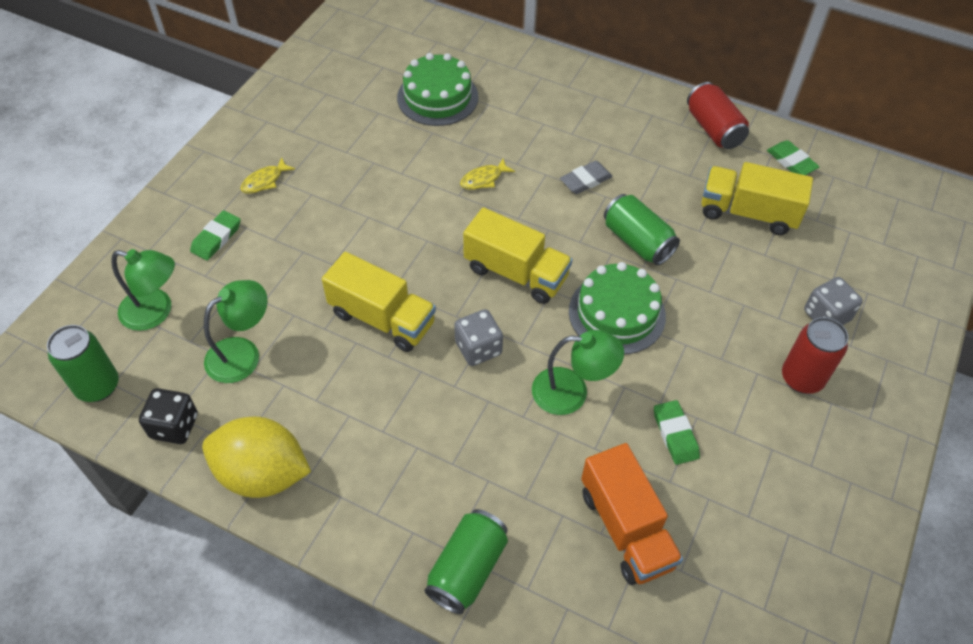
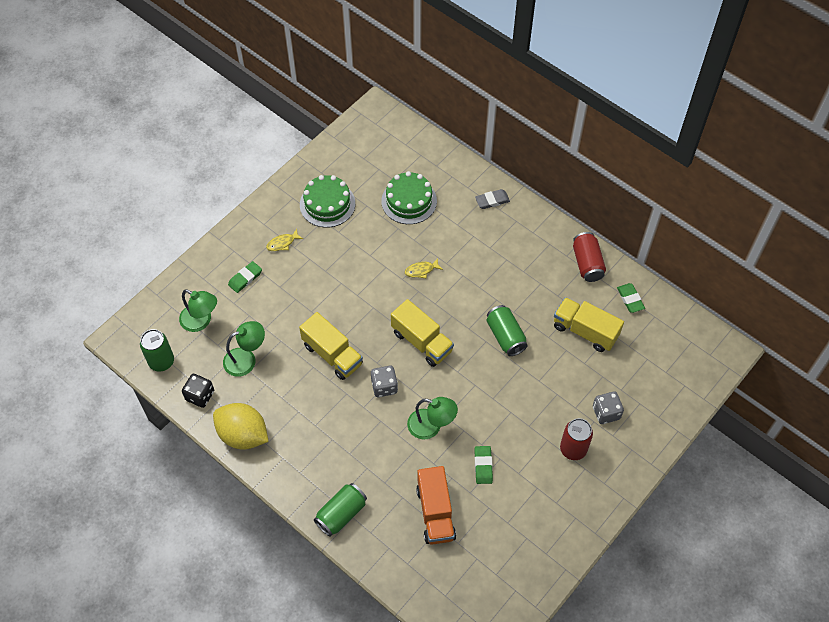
camera: 15 degrees right, 5 degrees up
(585, 180) = (487, 285): grey eraser -> grey eraser (492, 201)
(617, 313) = (475, 382): green cake -> green cake (327, 204)

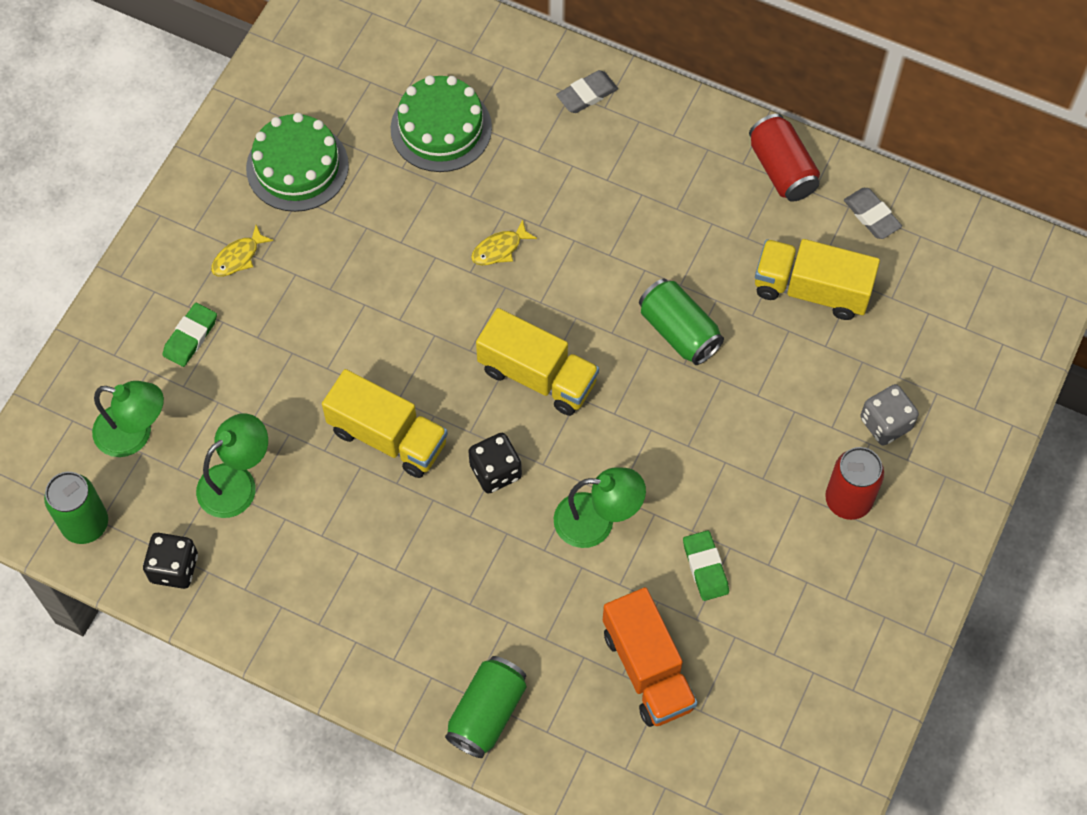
camera: 15 degrees left, 5 degrees up
(243, 435) = (273, 619): yellow lemon -> none
(384, 386) = (495, 471): grey dice -> black dice
(630, 299) = (872, 215): green eraser -> grey eraser

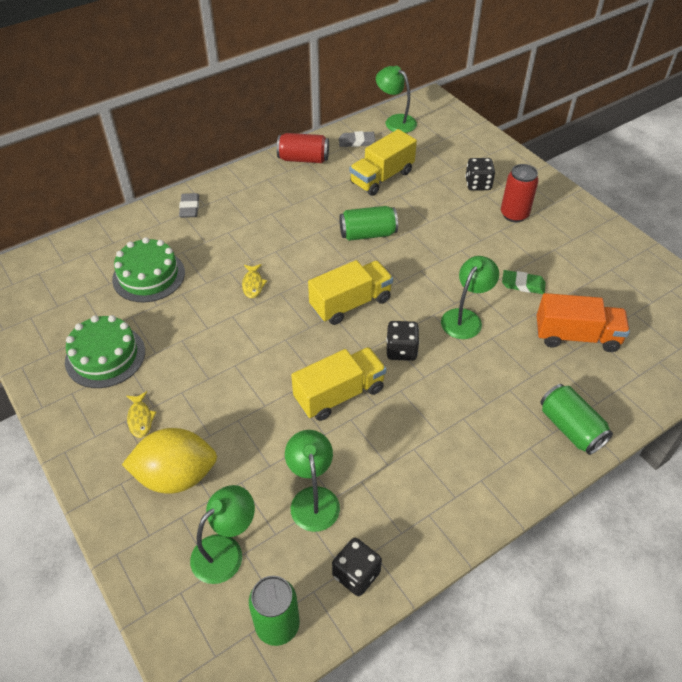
camera: 60 degrees left, 15 degrees down
(190, 337) = (176, 476): green eraser -> yellow lemon
(885, 423) = (478, 184): grey dice -> black dice
(962, 242) = (395, 121): none -> green lamp

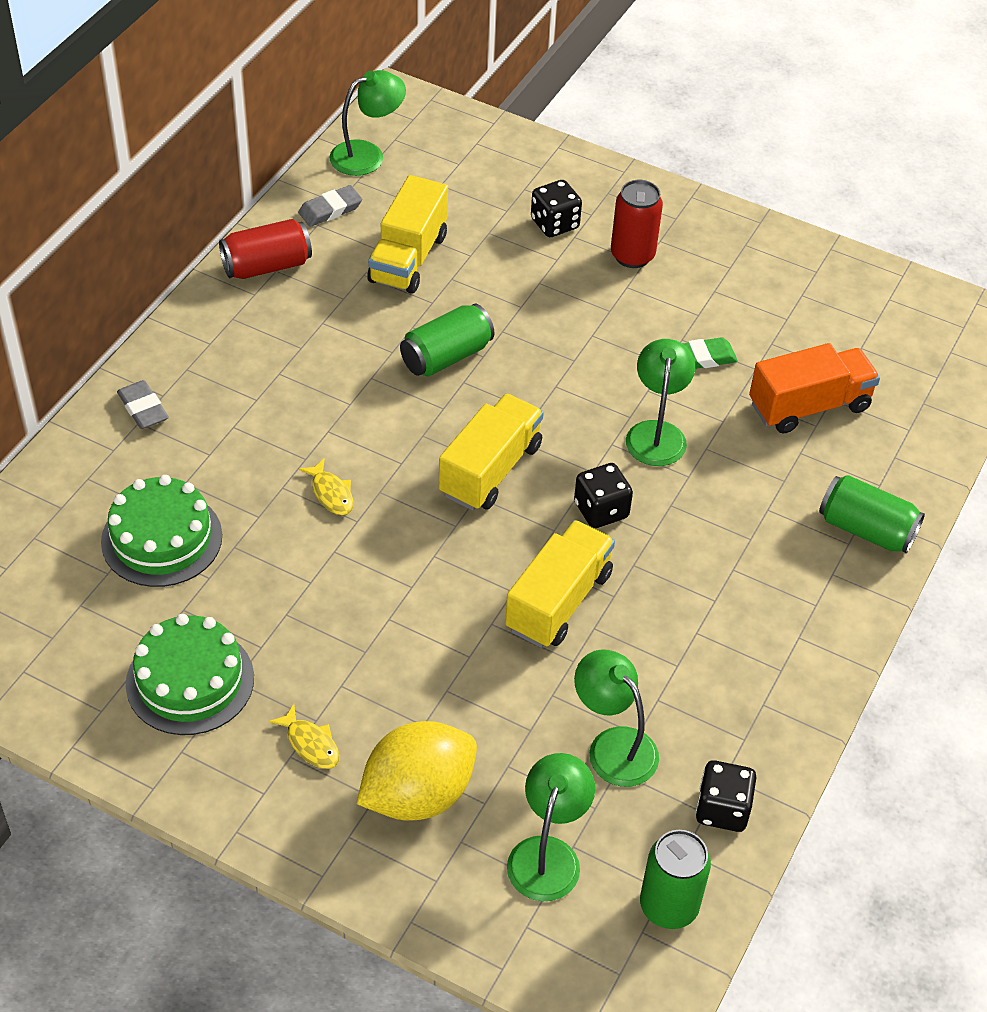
camera: 30 degrees left, 0 degrees up
(395, 121) = (367, 155): green lamp -> green lamp turned 135 degrees clockwise

